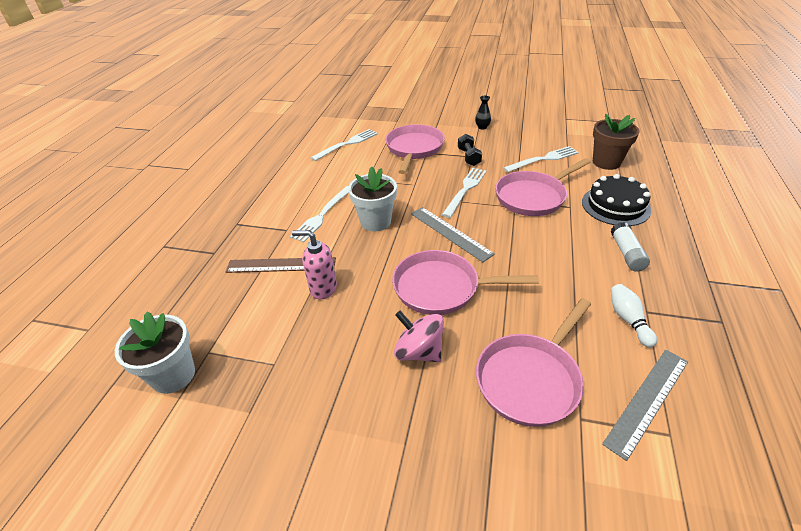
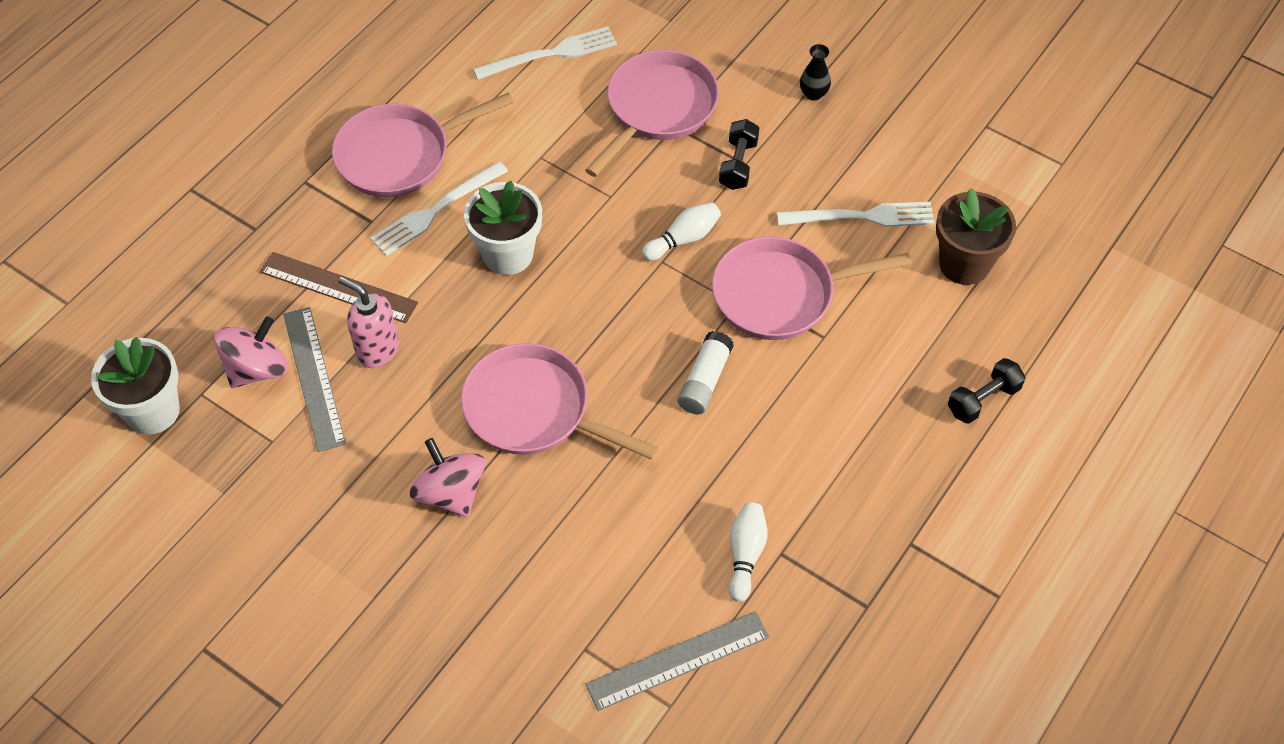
camera: 20 degrees right, 15 degrees up
(244, 324) = (257, 369): none -> pink spinning top
(450, 233) = (605, 319): grey ruler -> grey ruler (314, 378)
(465, 190) = (683, 239): white fork -> white bowling pin
(531, 378) = (562, 581): pink pan -> pink pan (400, 155)
(615, 206) = (896, 362): black cake -> none
(626, 253) = (835, 454): white glue stick -> white glue stick (705, 380)
(671, 207) = (983, 400): none -> black dumbbell

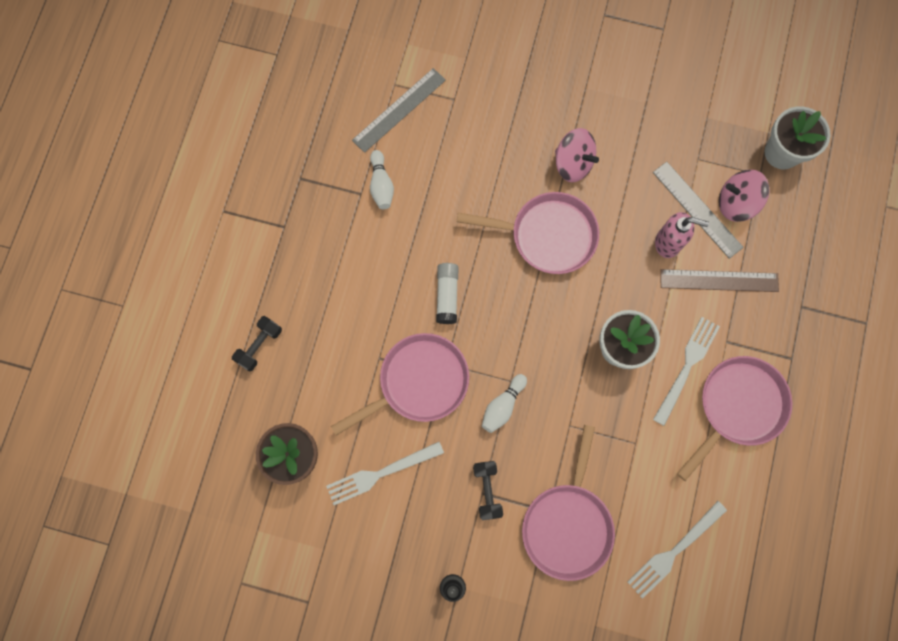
camera: 160 degrees right, 20 degrees up
(257, 369) = (736, 203): pink spinning top -> pink spinning top turned 75 degrees clockwise

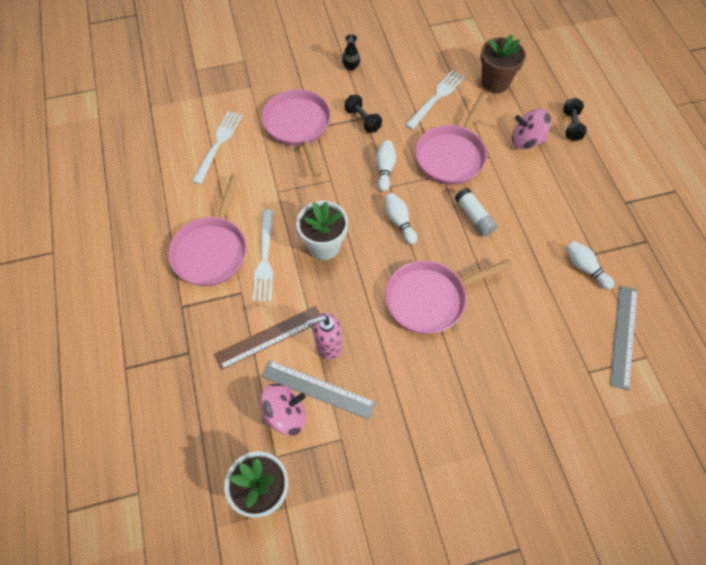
camera: 150 degrees right, 15 degrees down
(526, 332) = (399, 222): none -> white bowling pin
(573, 163) = (449, 371): pink spinning top -> pink spinning top (526, 140)

